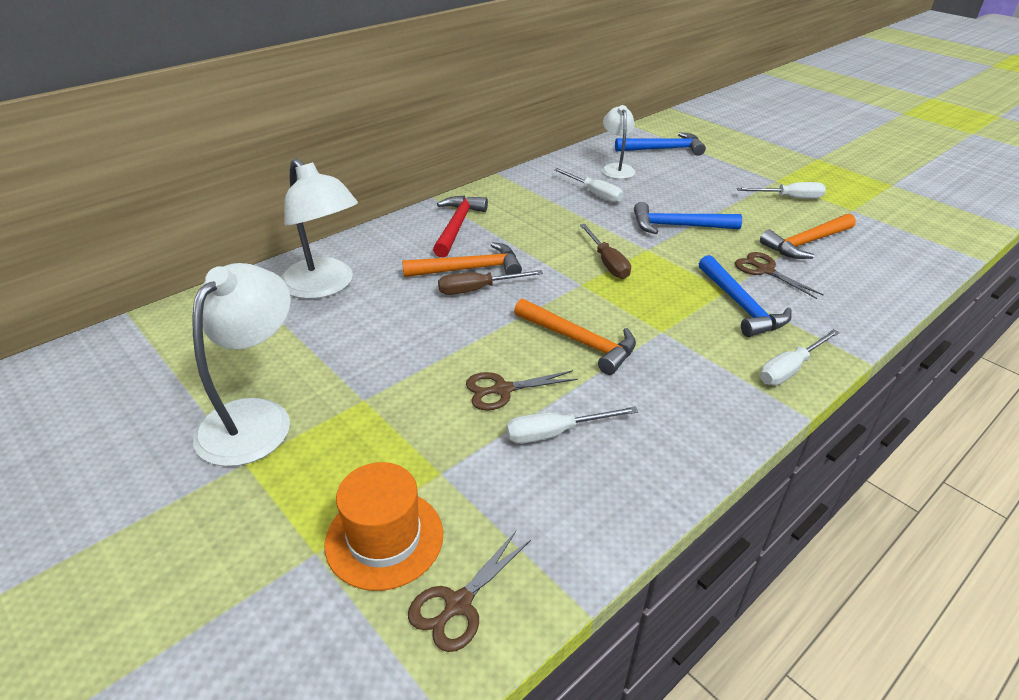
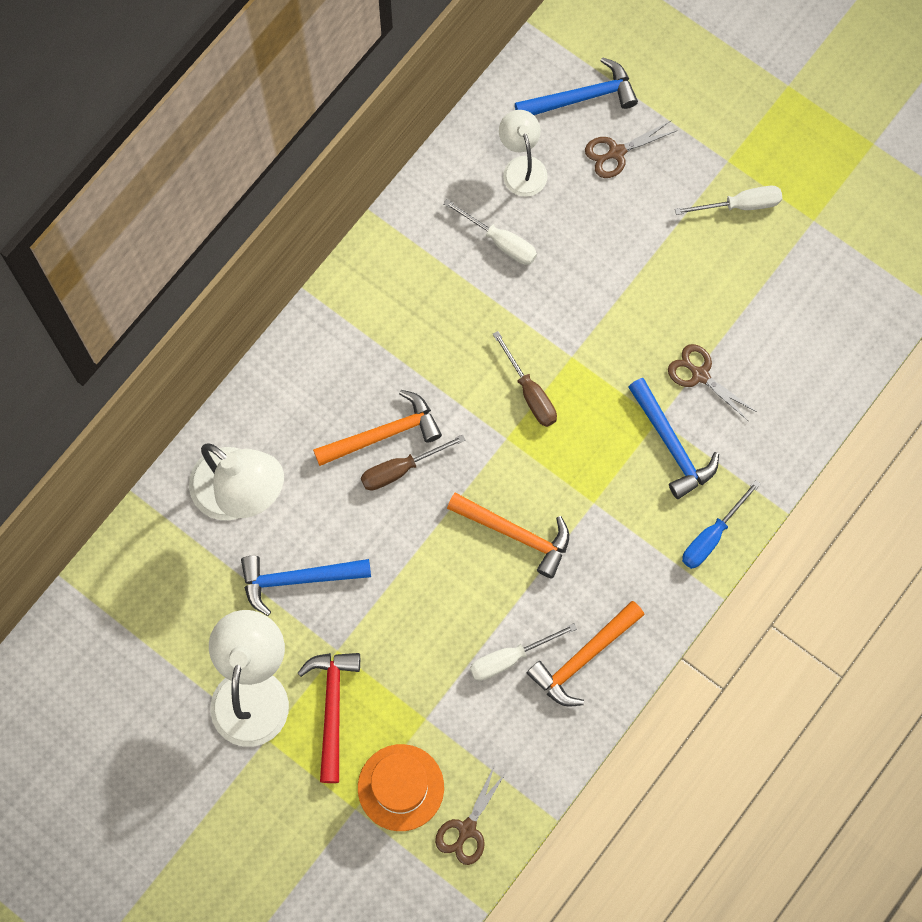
camera: 10 degrees left, 35 degrees up
(457, 226) = (349, 350): red hammer -> red hammer (332, 708)
(503, 390) = (456, 614): brown scissors -> brown scissors (616, 152)
(678, 226) = (605, 300): blue hammer -> blue hammer (298, 579)
(789, 369) = (711, 536): white screwdriver -> blue screwdriver
(806, 243) = (750, 309): orange hammer -> orange hammer (583, 658)

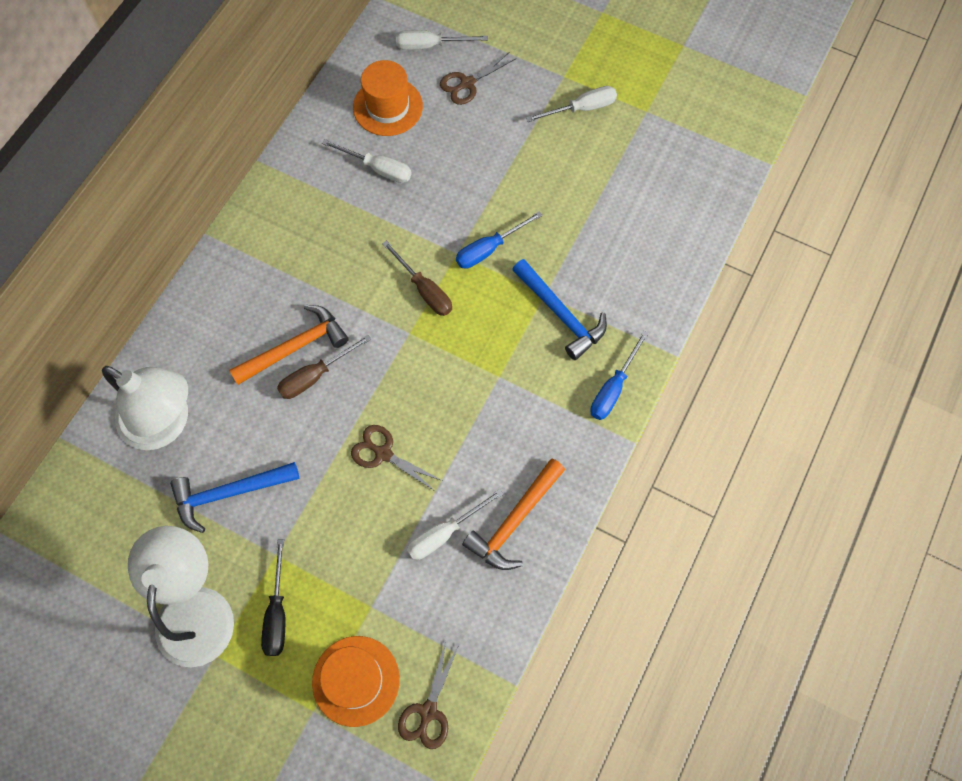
camera: 10 degrees left, 5 degrees down
(332, 708) = (277, 613): red hammer -> black screwdriver
(516, 534) = (431, 416): orange hammer -> none
(522, 167) = (387, 107): white lamp -> orange hat
(582, 97) = (430, 45): blue hammer -> white screwdriver
(607, 357) = (489, 249): none -> blue screwdriver
(700, 375) = (574, 251): brown scissors -> brown scissors (383, 453)

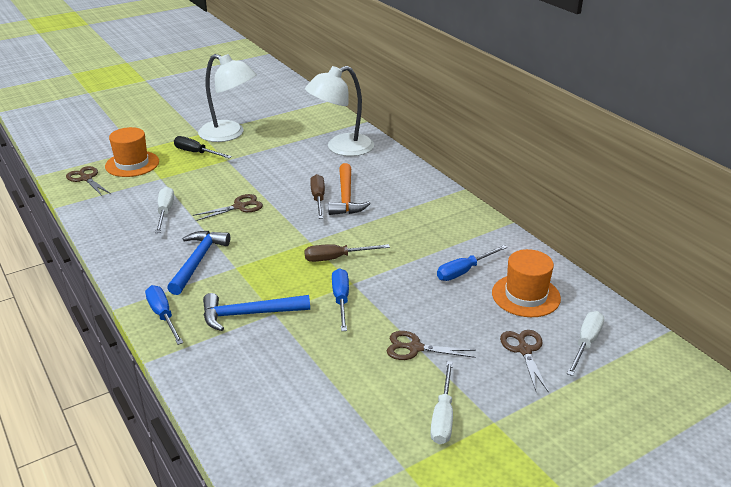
camera: 120 degrees right, 35 degrees down
(229, 493) = (278, 156): blue hammer -> blue hammer (197, 261)
(378, 169) = (464, 271): white screwdriver -> blue screwdriver
(515, 521) = (136, 238): orange hammer -> none
(517, 160) = (415, 348): none -> brown scissors

